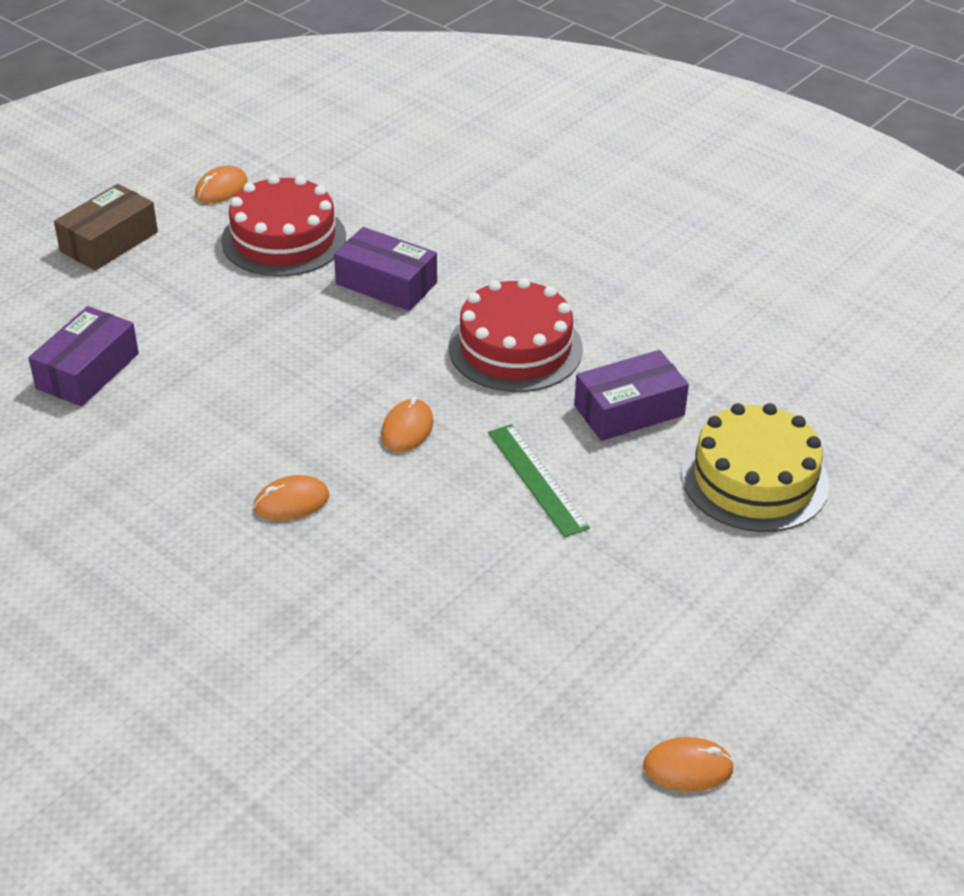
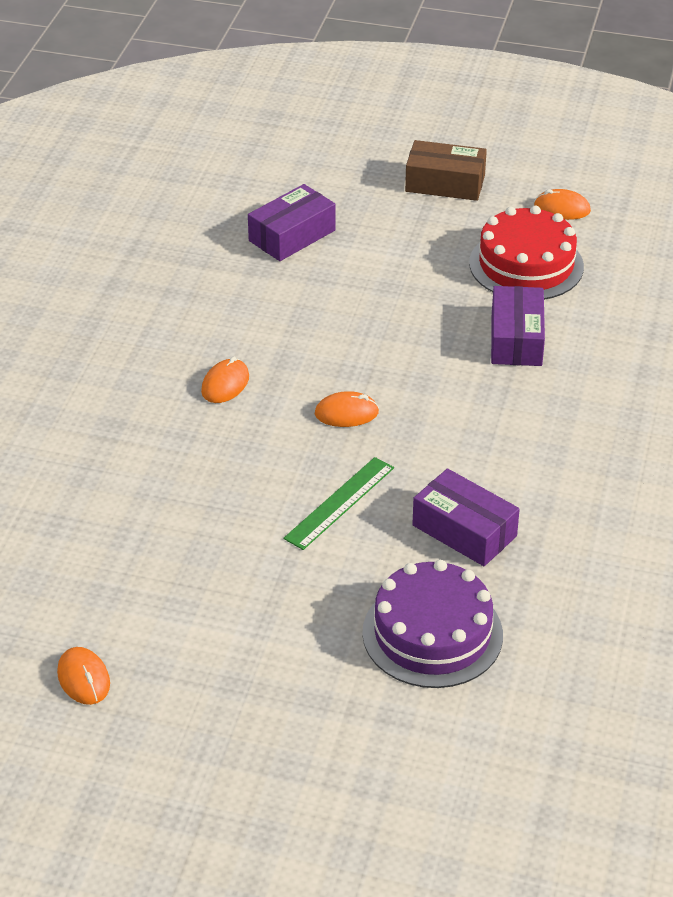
camera: 65 degrees right, 0 degrees up
(88, 371) = (292, 235): purple box -> purple box turned 45 degrees counterclockwise
(291, 502) = (225, 384): orange mouse -> orange mouse turned 75 degrees clockwise
(515, 348) = (493, 439): red cake -> none
(754, 479) = (432, 633): yellow cake -> purple cake

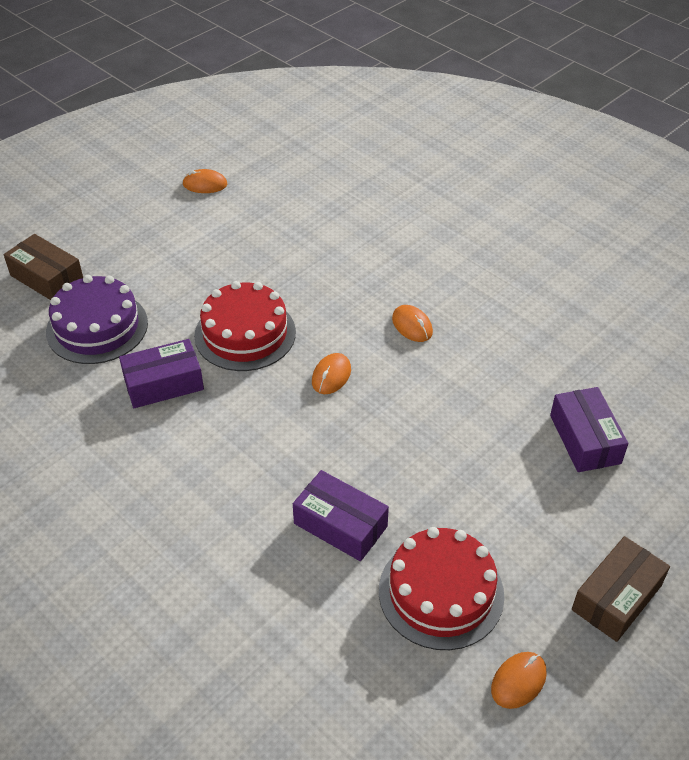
camera: 120 degrees right, 5 degrees up
(339, 503) = (245, 334): green ruler -> red cake
(391, 736) = (47, 278): none -> brown box

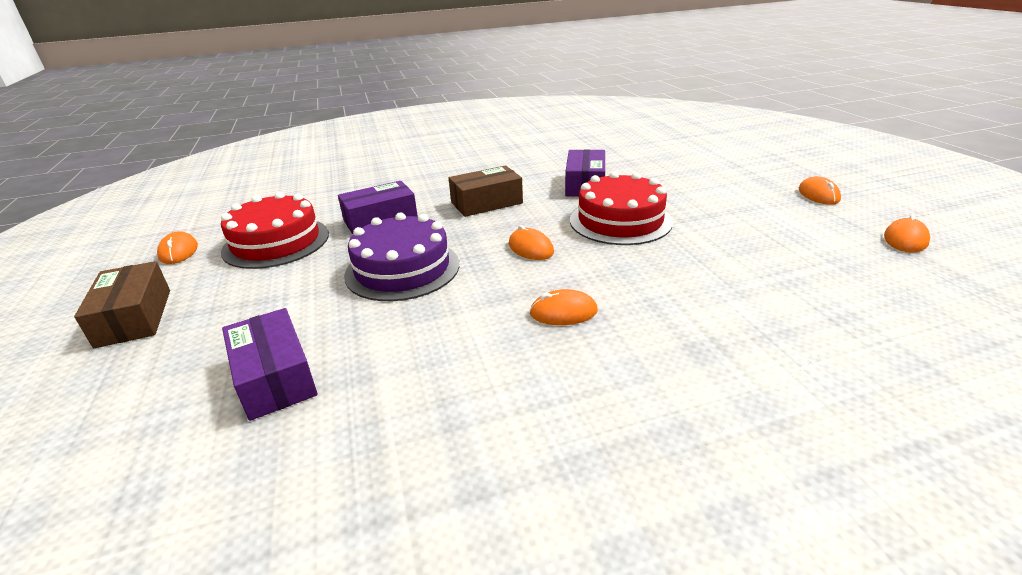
camera: 120 degrees right, 15 degrees down
(47, 278) = (743, 161): brown box -> brown box (486, 203)
(97, 327) = (668, 171): purple cake -> purple cake (402, 269)
(129, 225) = (818, 195): none -> orange mouse
(584, 439) = (275, 377): purple box -> purple box turned 45 degrees clockwise

